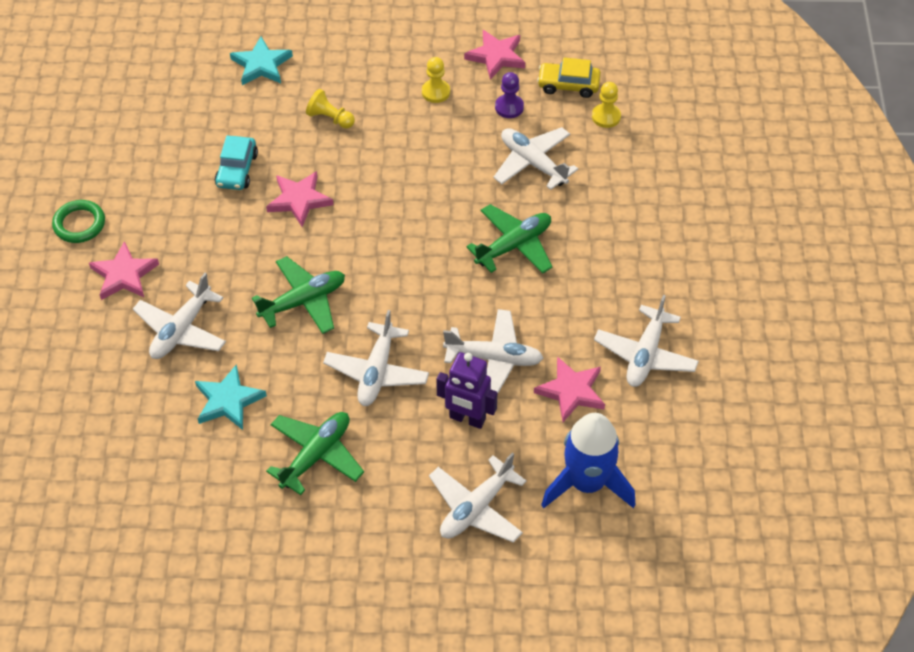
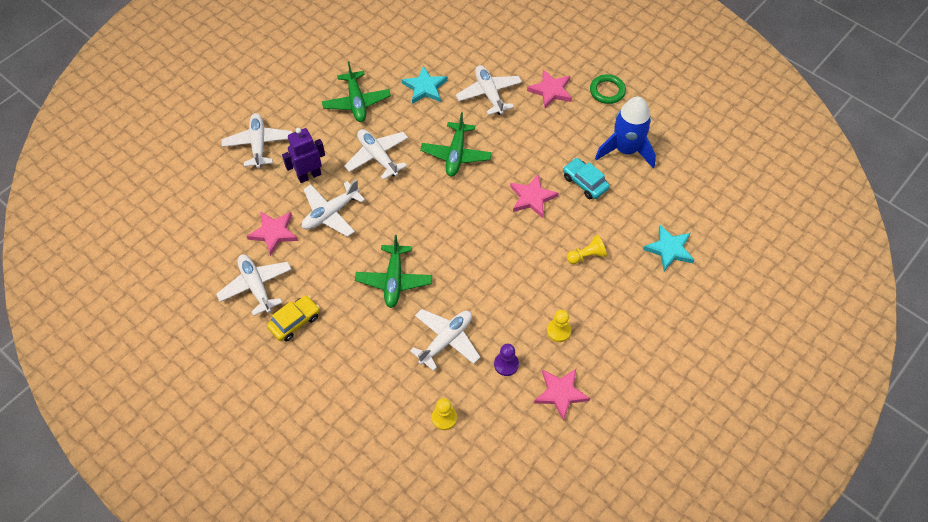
camera: 130 degrees right, 5 degrees up
(533, 163) = (446, 340): white plane -> white plane turned 45 degrees counterclockwise
(568, 85) = (493, 418): yellow car -> yellow car (295, 321)
(587, 483) = (218, 198): blue rocket -> blue rocket (626, 150)

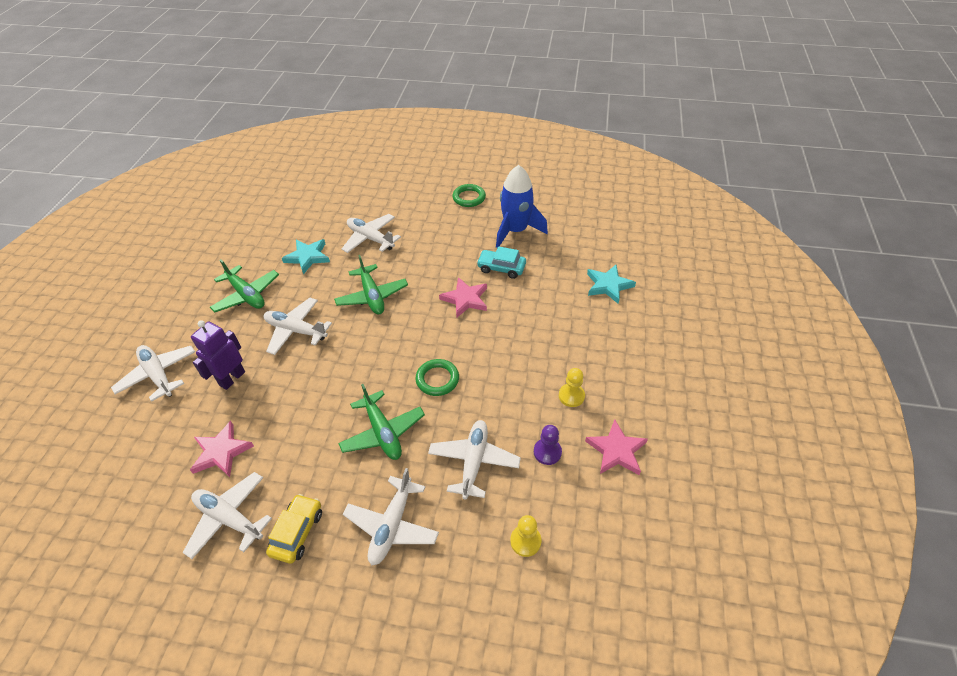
camera: 30 degrees left, 10 degrees down
(331, 213) = (276, 402): white plane -> white plane (392, 525)
(462, 259) = (437, 379): none -> green ring
(551, 91) = (422, 215): pink star -> none
(586, 256) = (546, 322): yellow pawn -> none

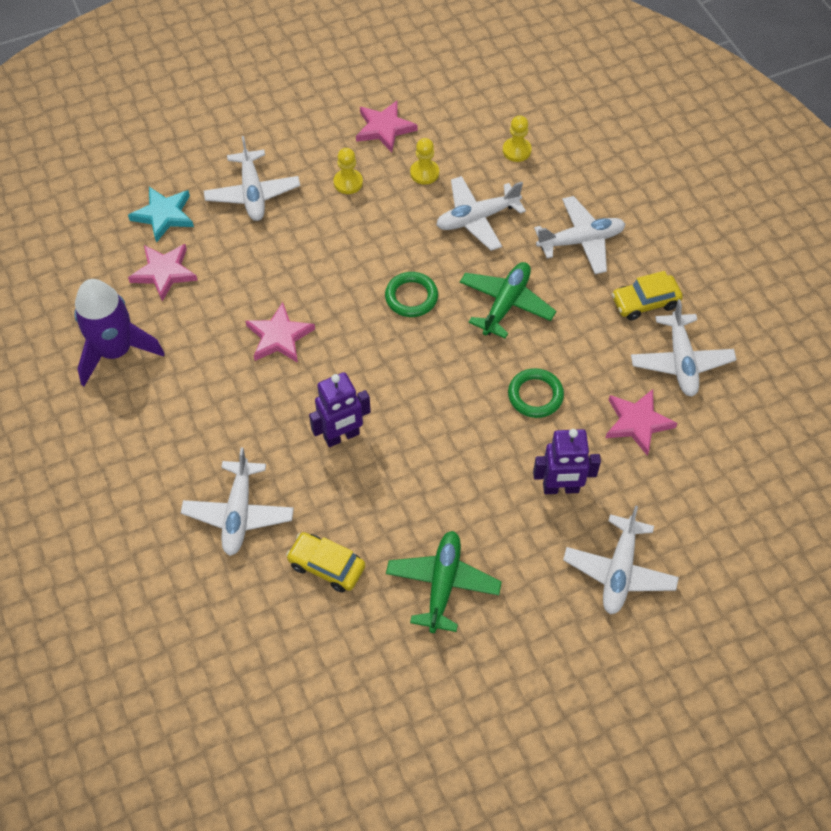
camera: 125 degrees left, 10 degrees up
(296, 330) = (452, 477): white plane -> white plane (252, 193)
(308, 257) = (326, 566): turquoise star -> yellow car
(372, 296) = (342, 436): green plane -> purple robot
(469, 198) = (71, 446): green ring -> green ring (535, 395)
(501, 268) = (200, 329): turquoise car -> none
(516, 231) = (116, 351): blue rocket -> purple rocket
(547, 452) = (424, 173): purple pawn -> yellow pawn
(559, 269) = (164, 272): none -> pink star

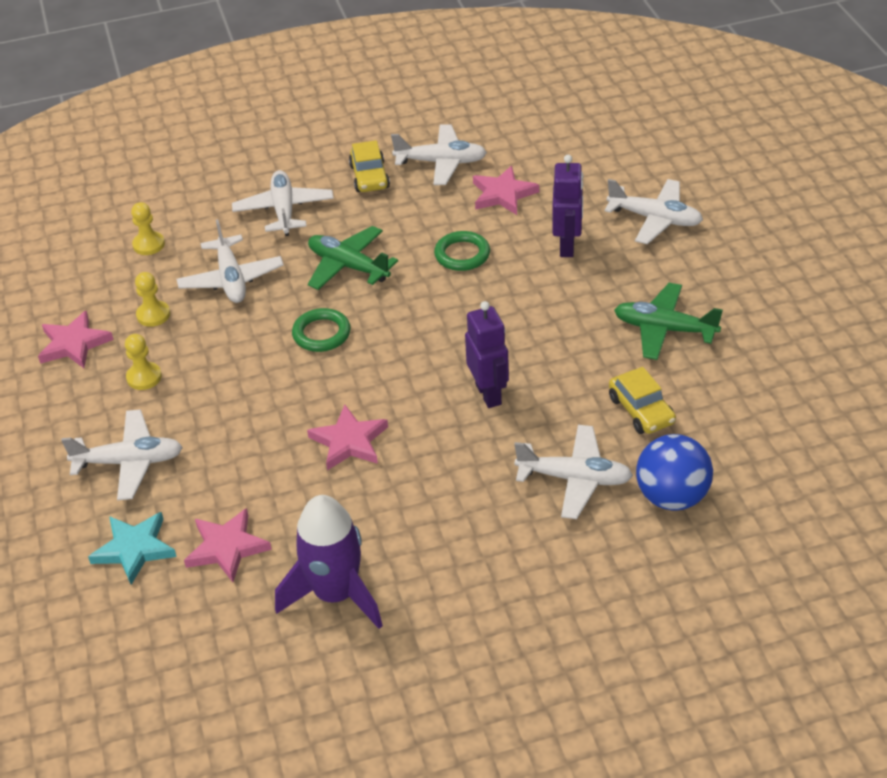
camera: 80 degrees left, 15 degrees down
(217, 595) = (672, 497): none -> blue ball
(326, 566) = (641, 410): yellow car -> yellow car turned 60 degrees counterclockwise

